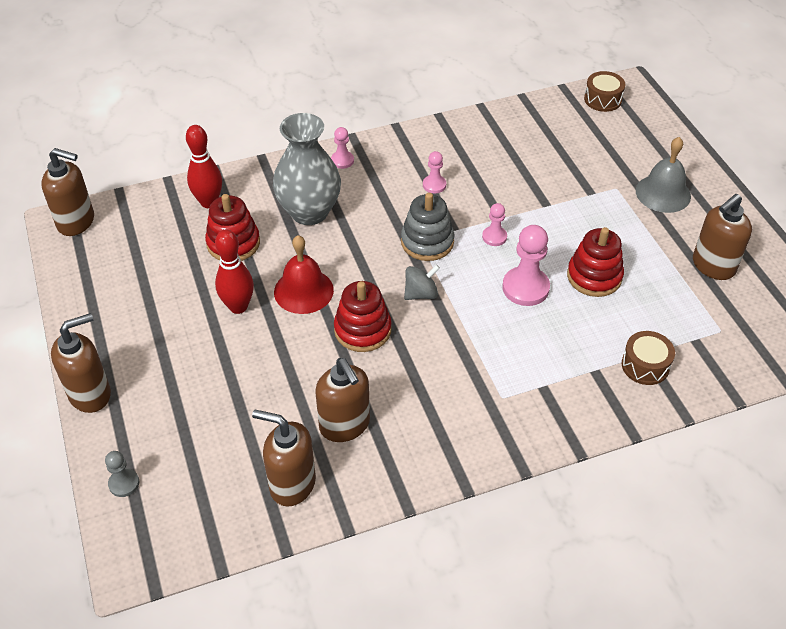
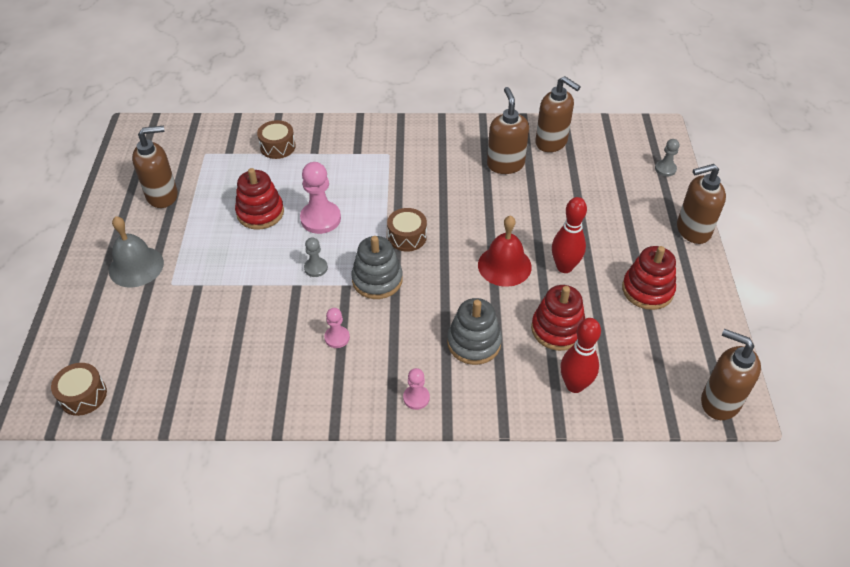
camera: 160 degrees left, 0 degrees up
(309, 212) = (474, 343): grey vase -> grey stacking toy
(362, 330) = (467, 221): red stacking toy -> red stacking toy (647, 290)
(421, 294) = (407, 237): grey spinning top -> brown drum
(494, 237) = (316, 268): pink pawn -> grey pawn

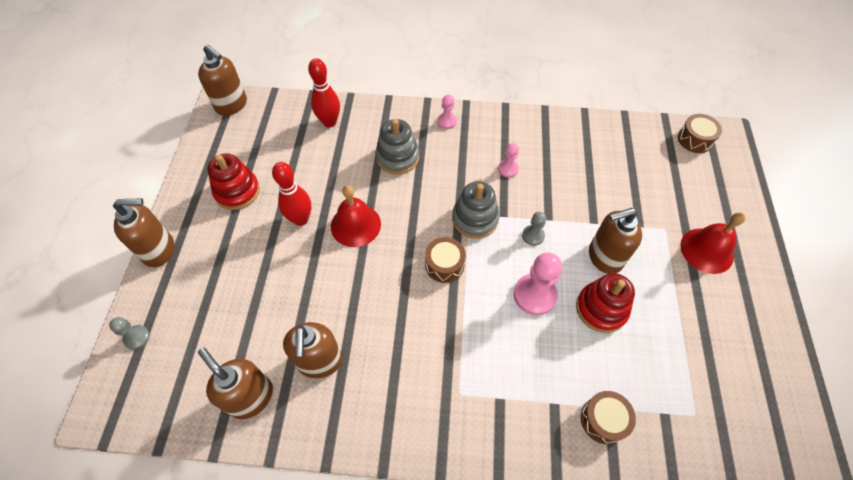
camera: 175 degrees left, 10 degrees up
(136, 266) = (707, 250): grey bell -> red bell
(162, 195) = (719, 343): brown soap dispenser -> brown soap dispenser (604, 257)
(557, 329) = (327, 163): red stacking toy -> none

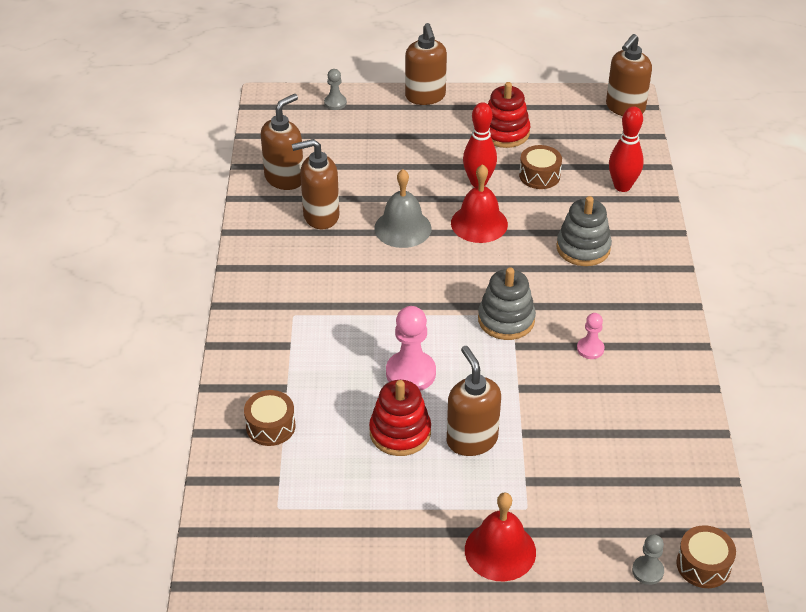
camera: 85 degrees right, 15 degrees down
(351, 286) = (402, 228): none -> grey bell
(444, 265) = (439, 297): brown drum -> brown drum (539, 175)
(447, 121) = (655, 288): pink pawn -> none
(533, 236) = (491, 372): grey pawn -> grey pawn (647, 571)

